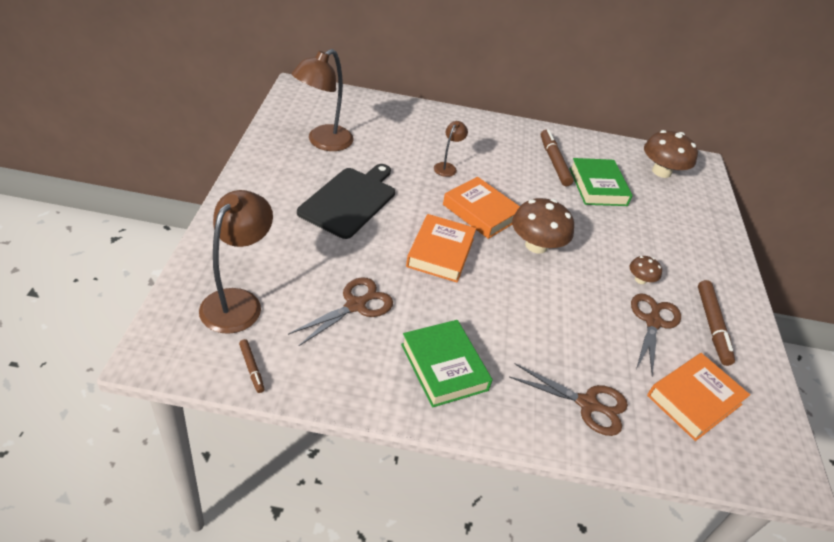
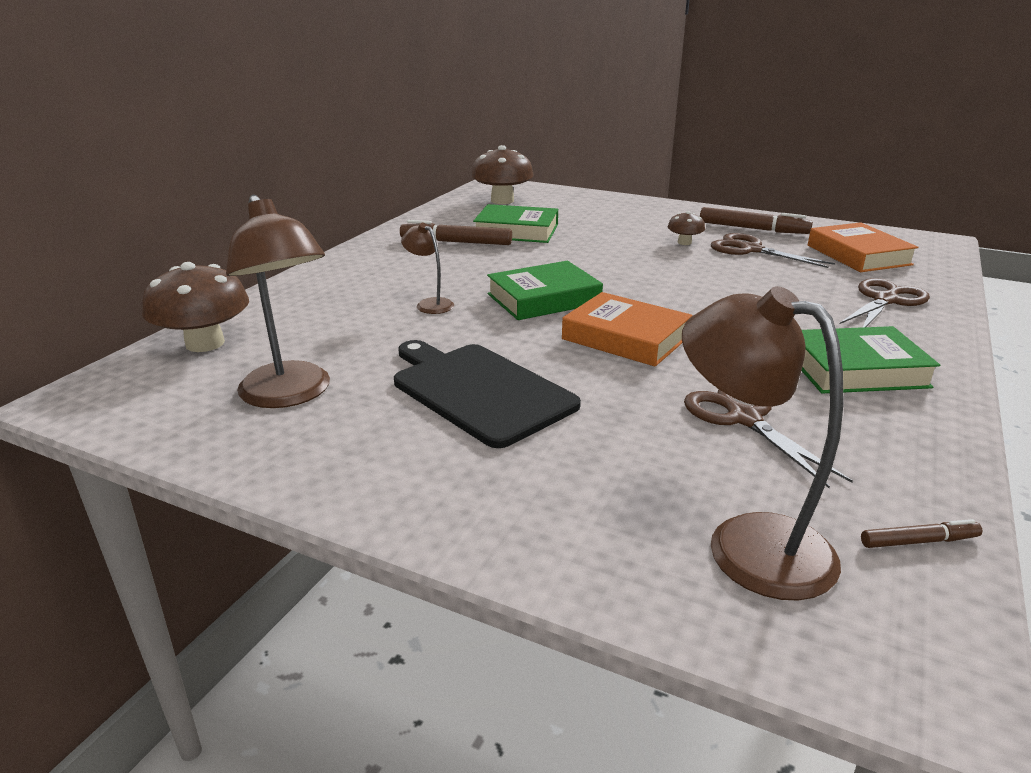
camera: 65 degrees left, 15 degrees down
(481, 212) = (543, 299): orange book -> green book
(536, 245) = (619, 279): brown mushroom -> brown mushroom (205, 343)

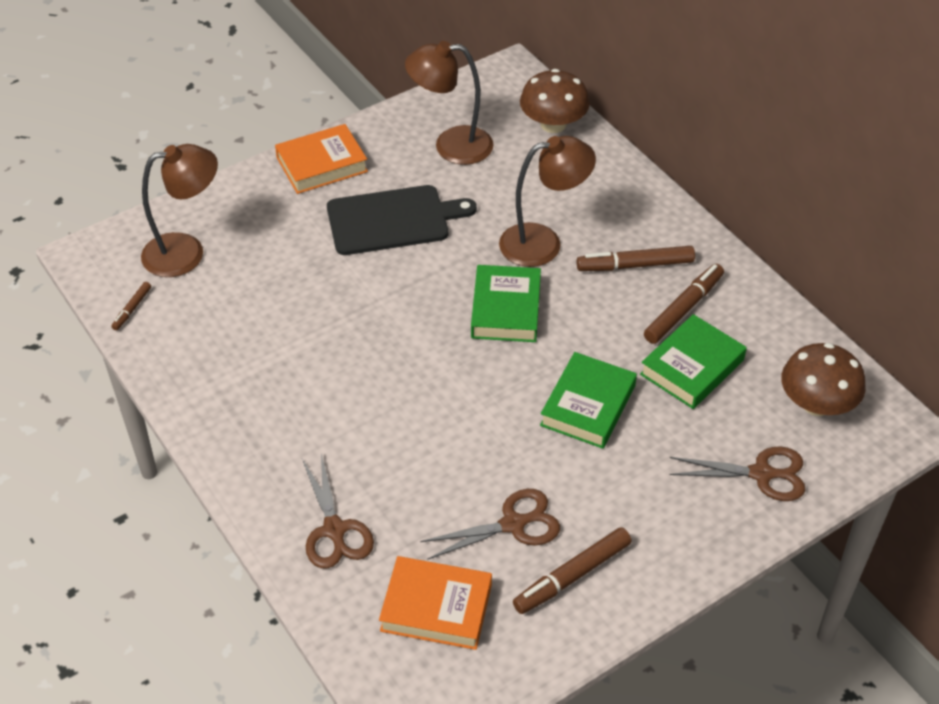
camera: 120 degrees right, 20 degrees up
(421, 265) = (635, 265): none -> brown marker
(430, 304) = (543, 243): brown lamp -> brown lamp, size x1.94
(625, 338) = (405, 320): orange book -> orange book (322, 164)
(684, 242) = (570, 483): brown mushroom -> none
(744, 419) = (266, 315): brown scissors -> brown scissors (761, 474)
(855, 369) = (264, 412): green book -> green book (588, 405)

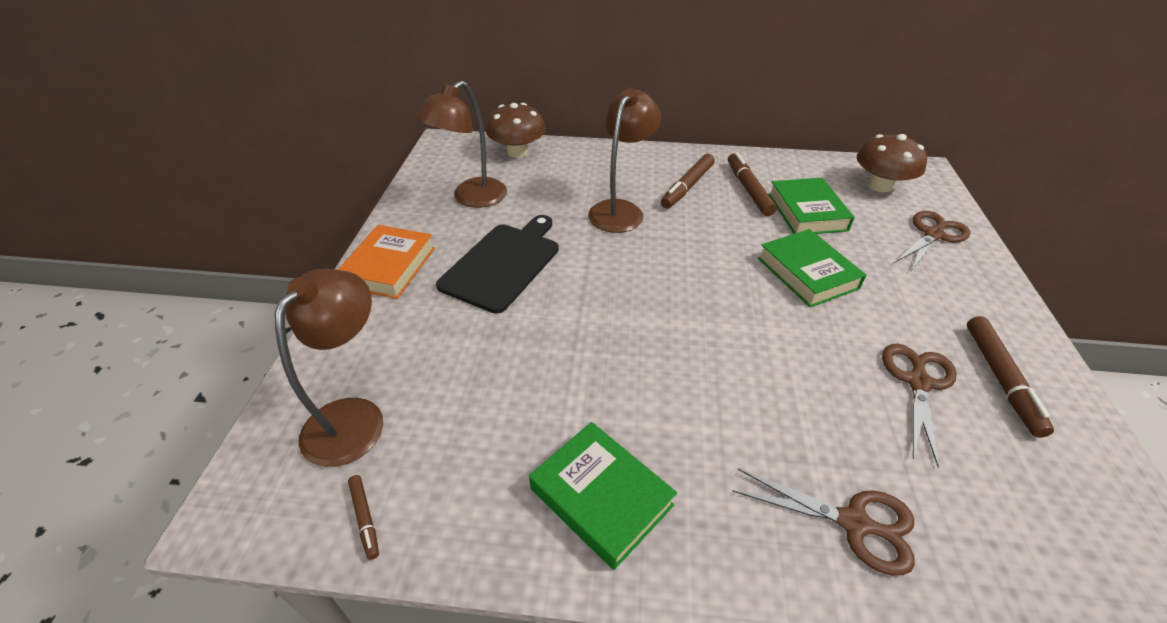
camera: 50 degrees left, 5 degrees down
(436, 608) = (1009, 498): orange book -> none
(506, 309) = (667, 259): green book -> green book (601, 497)

